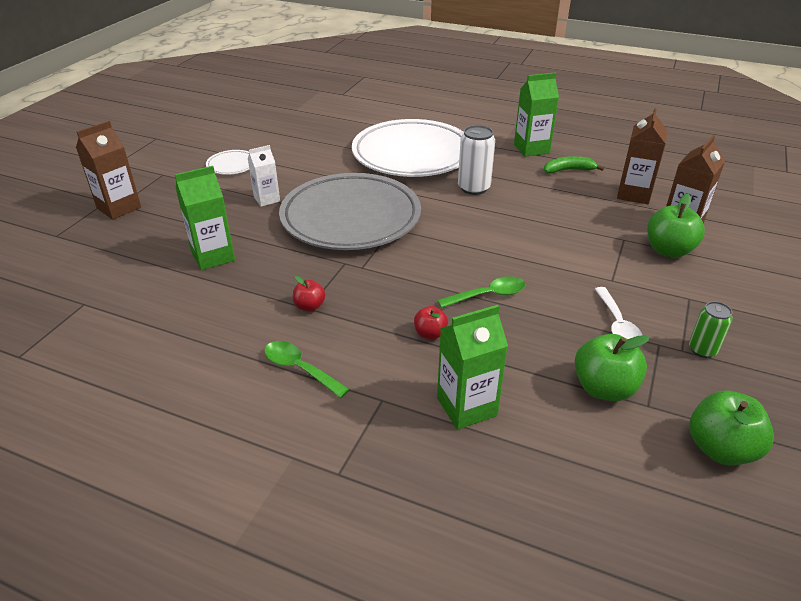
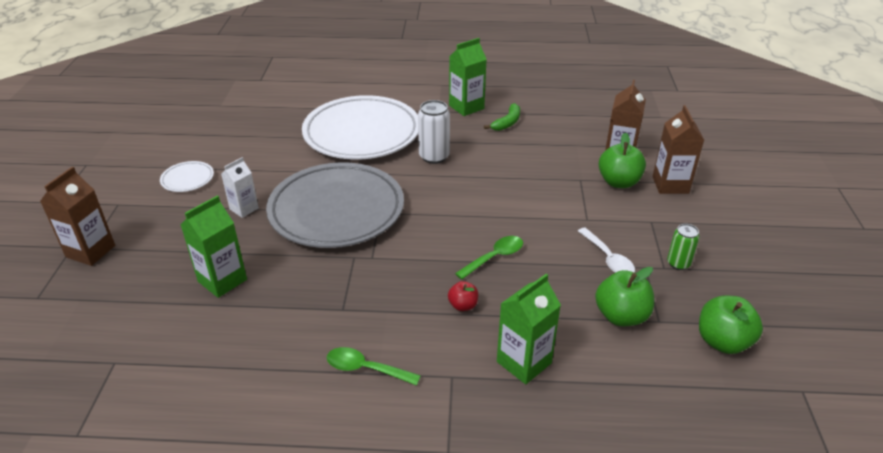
camera: 20 degrees left, 0 degrees up
(309, 306) = (343, 307): red apple -> none
(568, 170) = (507, 123): green banana -> green banana turned 150 degrees clockwise
(633, 194) = (570, 135): brown carton -> brown carton (670, 185)

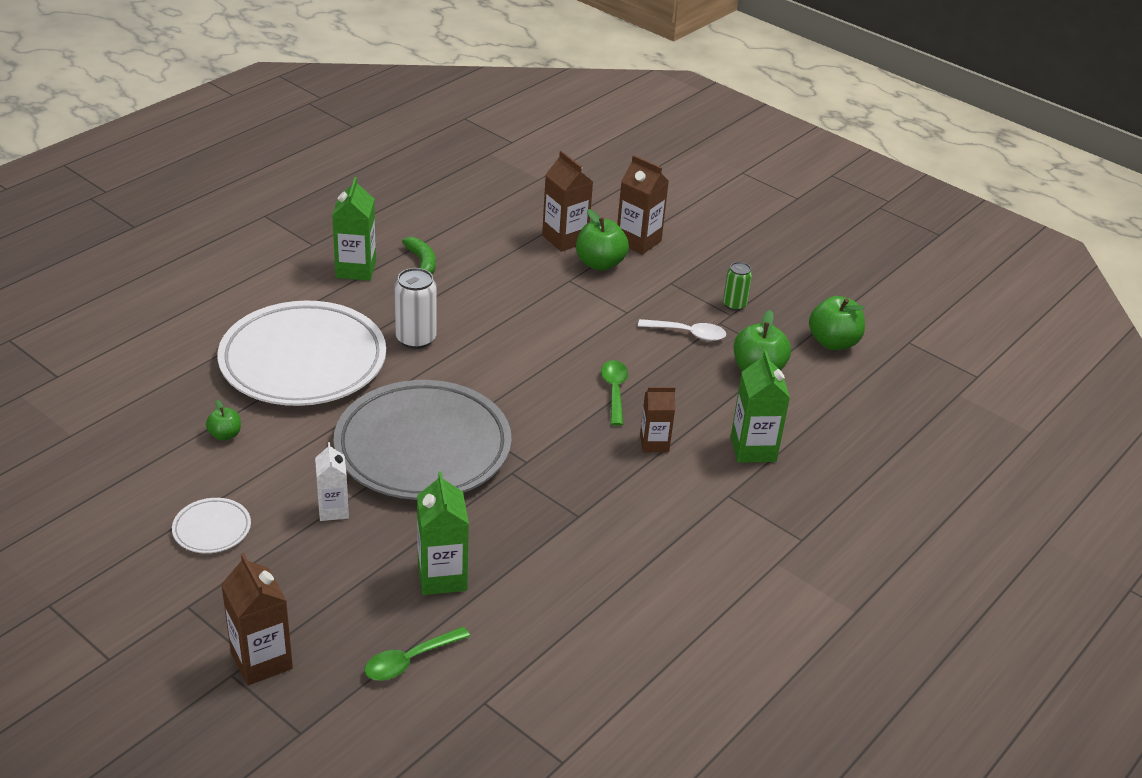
camera: 55 degrees left, 0 degrees up
(270, 143) = (225, 435): none -> green apple
(366, 369) = (669, 539): green spoon -> green spoon (409, 660)
(463, 305) = (654, 443): red apple -> brown carton

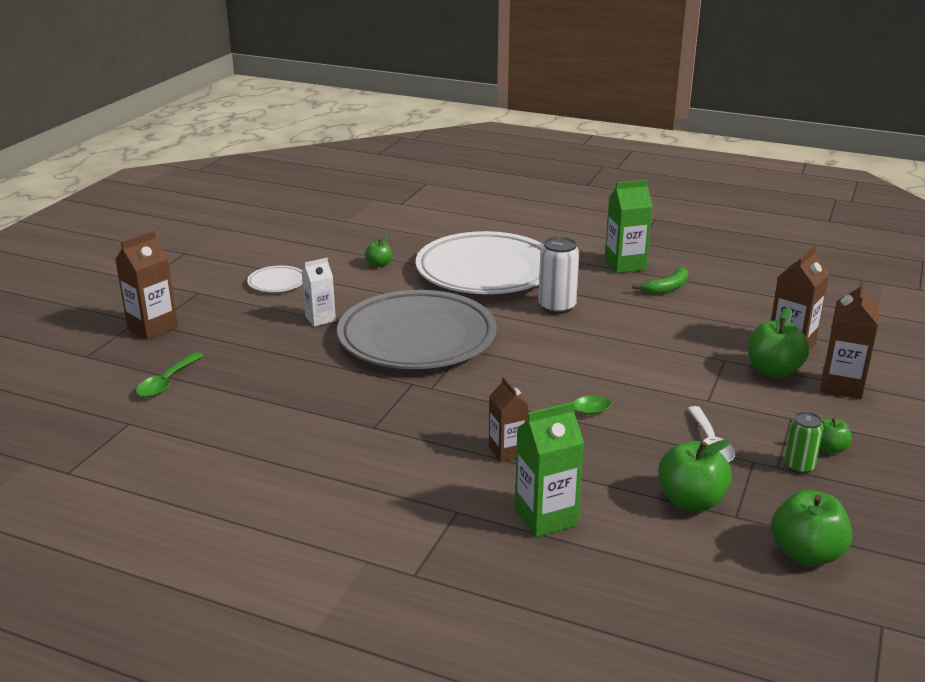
camera: 75 degrees right, 10 degrees down
(409, 660) = (167, 382): green spoon -> green spoon turned 105 degrees counterclockwise
(442, 576) = (265, 377): green carton -> none
(718, 282) = (829, 449): none -> green apple

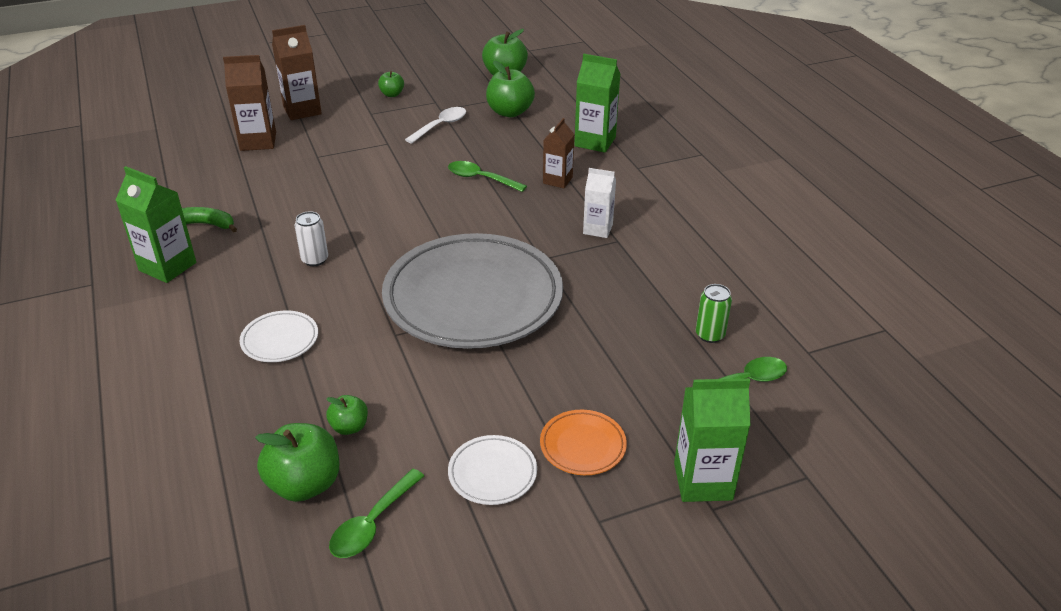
camera: 135 degrees left, 10 degrees up
(152, 327) = (703, 481): brown carton -> green carton
(241, 311) = (583, 446): none -> orange plate
(310, 249) = (372, 523): none -> green spoon
(320, 319) = (520, 377): white carton -> white carton (598, 229)
(486, 271) = (280, 340): white plate -> white plate, size x0.41
(557, 307) = (315, 259): white can -> white can, size x0.64
(773, 371) = (311, 136): green apple -> green apple (305, 484)
(799, 466) = (425, 97): green can -> green can (710, 335)

